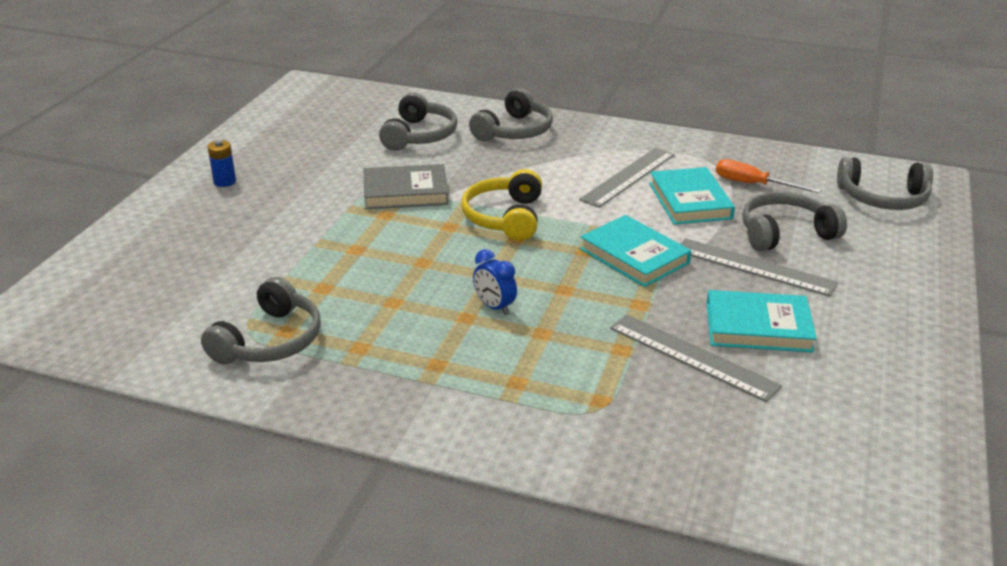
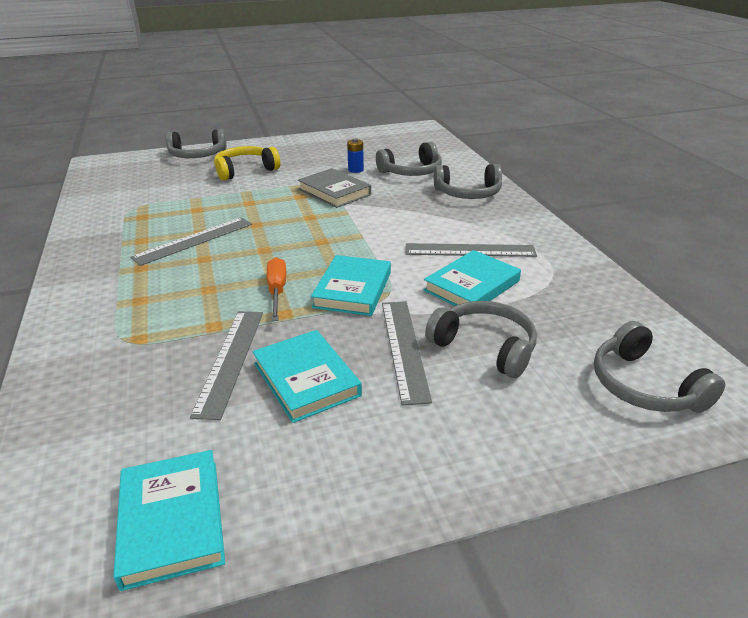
camera: 55 degrees right, 0 degrees up
(224, 182) = (281, 150): blue battery -> blue battery (355, 170)
(270, 341) = (129, 216): grey headphones -> grey headphones (197, 155)
(410, 312) = (194, 240): none -> grey ruler
(494, 307) = (225, 263): blue clock -> none
(504, 218) = (344, 229): yellow headphones -> yellow headphones (245, 170)
(753, 184) = (547, 305): orange screwdriver -> orange screwdriver (277, 291)
(893, 443) = (172, 521): none -> turquoise book

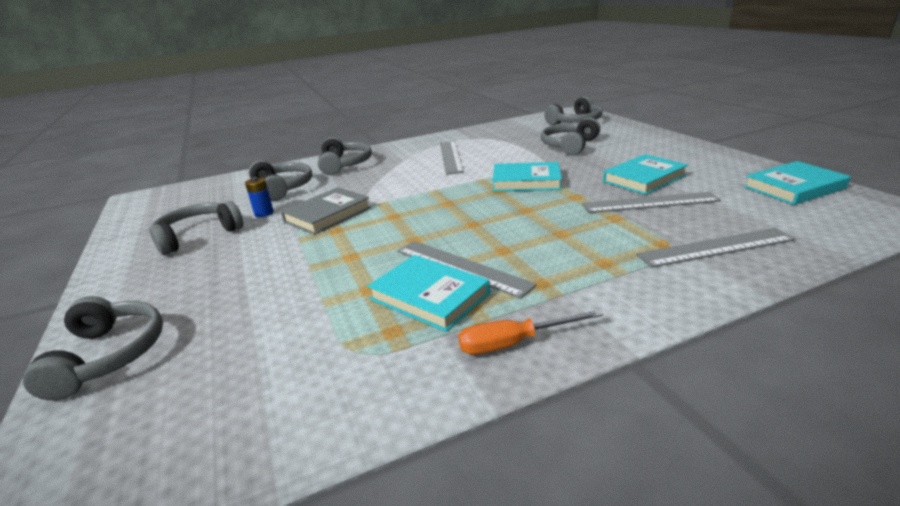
camera: 95 degrees left, 5 degrees down
(245, 170) = (226, 285): yellow headphones -> none
(277, 291) = (545, 205): orange screwdriver -> orange screwdriver (514, 343)
(329, 154) = (198, 235): none -> grey headphones
(404, 348) = (587, 161): grey ruler -> grey ruler (715, 247)
(472, 286) = (501, 153): turquoise book -> turquoise book (429, 296)

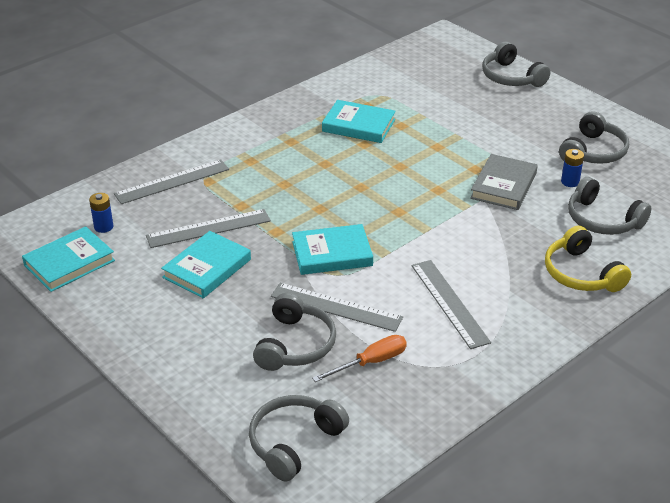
camera: 160 degrees right, 10 degrees up
(345, 164) = (581, 274): grey headphones -> yellow headphones
(461, 267) = (349, 147): grey ruler -> grey ruler (336, 307)
(514, 343) = (298, 108): orange screwdriver -> orange screwdriver (370, 362)
(779, 211) = (103, 227): none -> blue battery

